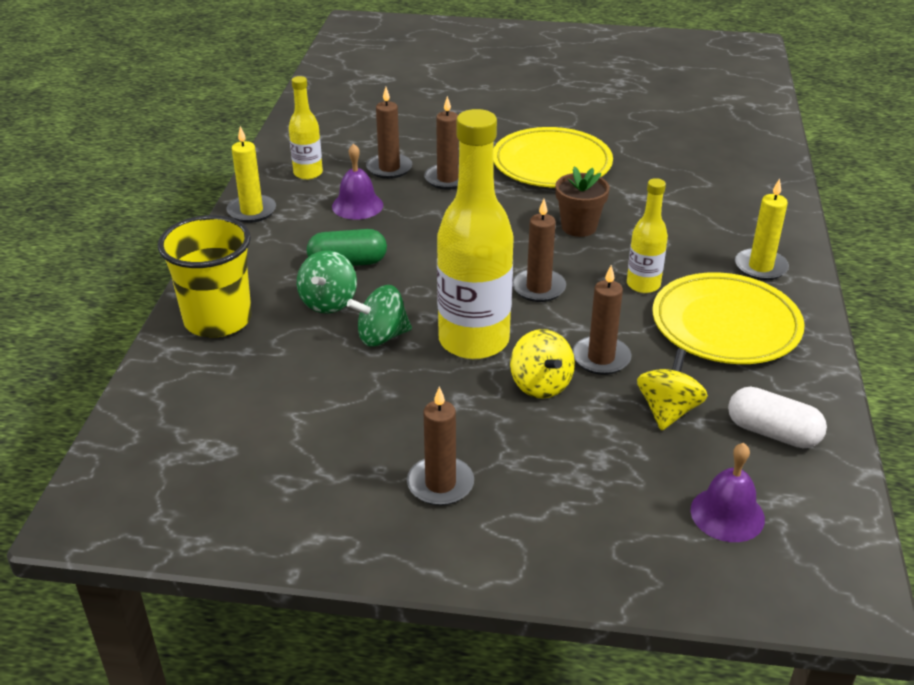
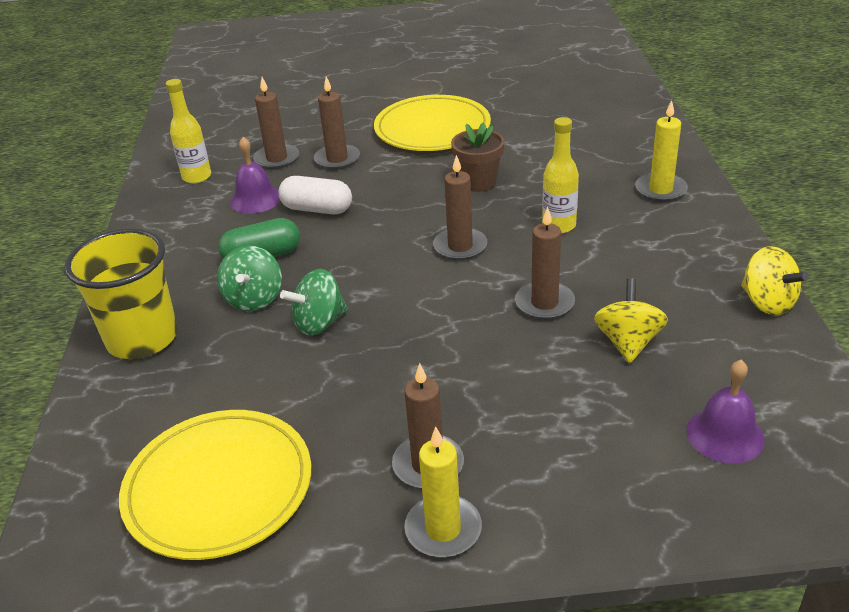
camera: 10 degrees left, 0 degrees up
(252, 211) = (149, 223): yellow candle -> yellow candle (443, 529)
(473, 341) = (414, 310): yellow bottle -> none
(540, 385) = (495, 341): yellow spinning top -> yellow spinning top (767, 302)
(725, 324) = (650, 248): yellow plate -> yellow plate (219, 487)
(772, 433) = (735, 344): white capsule -> white capsule (317, 209)

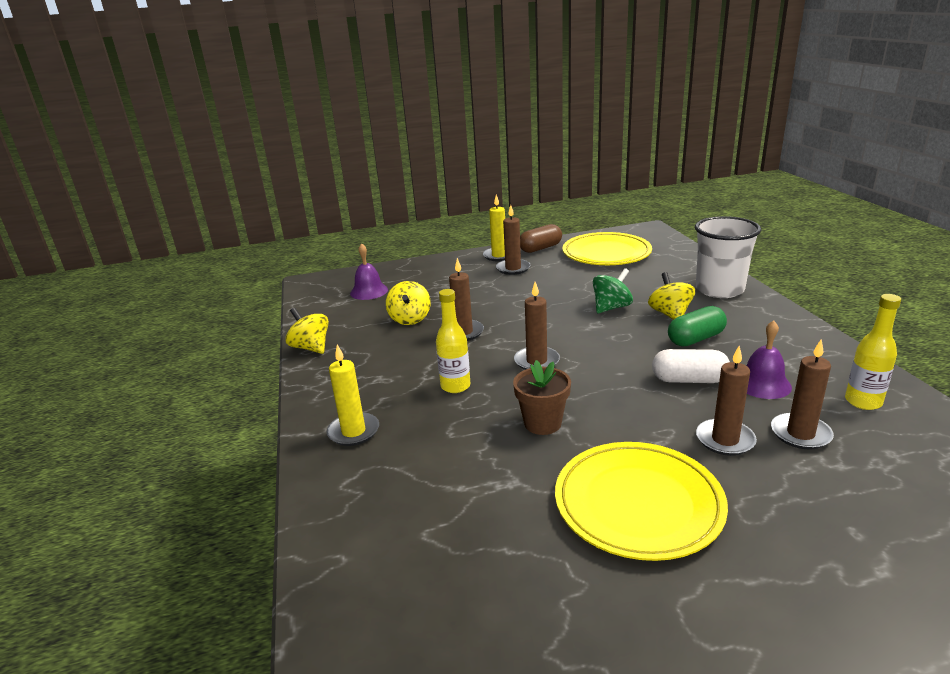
camera: 170 degrees right, 10 degrees down
(142, 338) = (719, 290): yellow cup -> white cup
(254, 299) = (670, 314): green spinning top -> yellow spinning top
(339, 545) = (540, 248): none -> brown capsule

